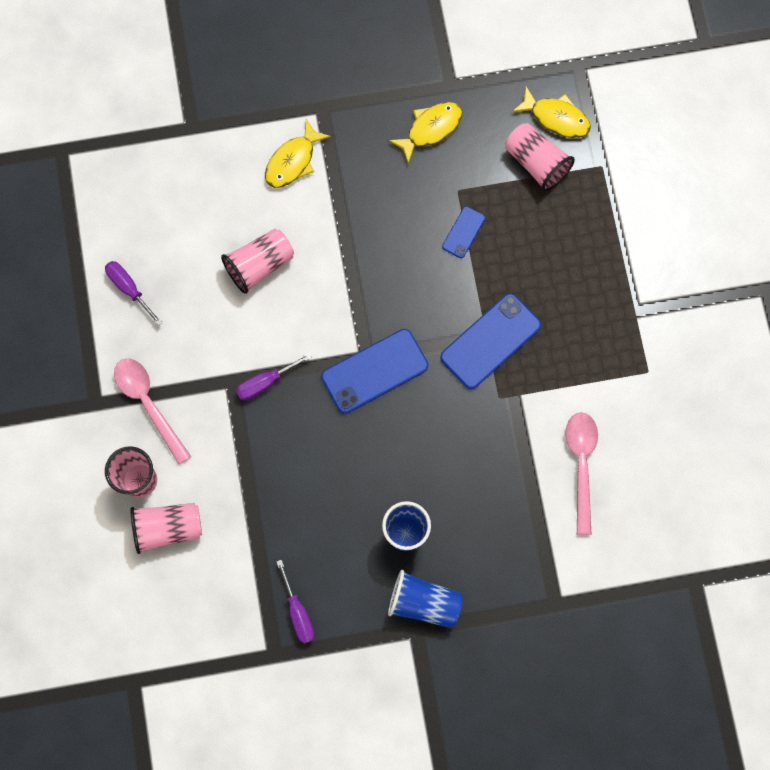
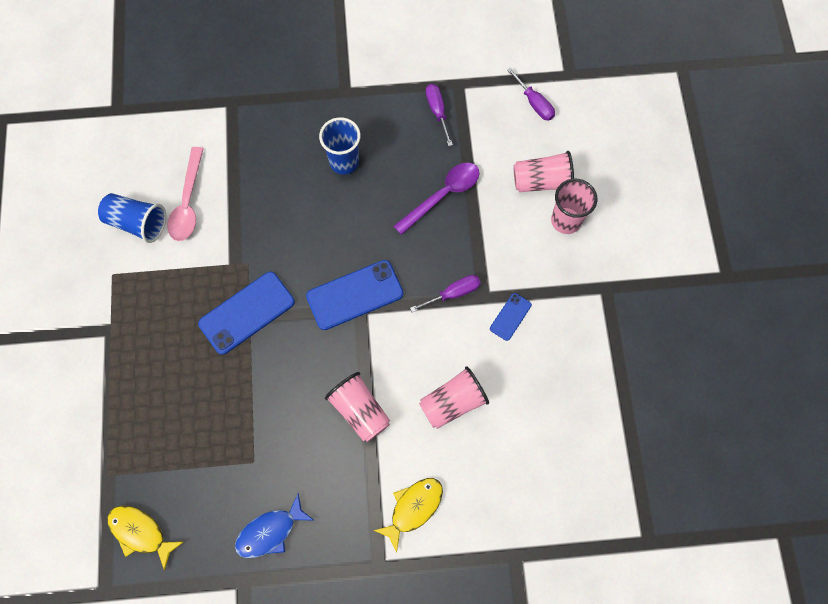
camera: 175 degrees left, 5 degrees down
(129, 288) = (577, 390): purple screwdriver -> purple screwdriver (534, 103)
(148, 404) = (558, 283): pink spoon -> none
(284, 500) = (443, 195): none -> purple spoon
(424, 602) = (336, 111): blue cup -> blue cup (137, 223)
(430, 129) = (270, 531): yellow fish -> blue fish
(463, 232) = (254, 418): blue phone -> blue phone (510, 316)
(536, 163) = (171, 484): pink cup -> pink cup (360, 410)

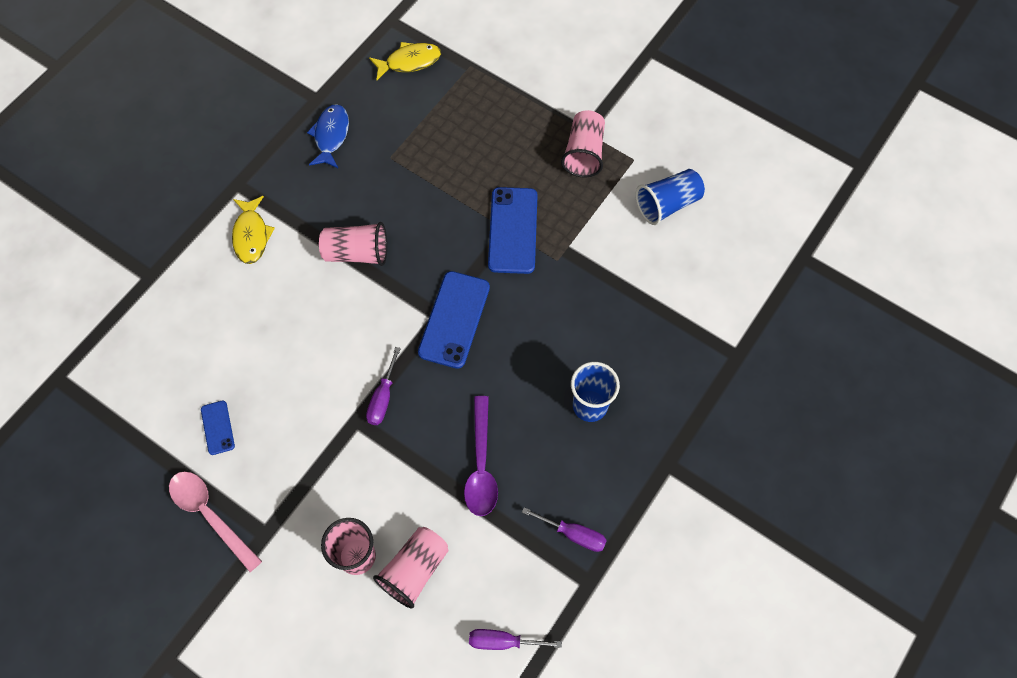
camera: 130 degrees right, 5 degrees down
(188, 202) = (655, 253): pink spoon -> pink spoon (210, 515)
(452, 403) = (296, 323): pink cup -> pink cup (584, 153)
(510, 316) = (319, 427): blue phone -> blue phone (217, 427)

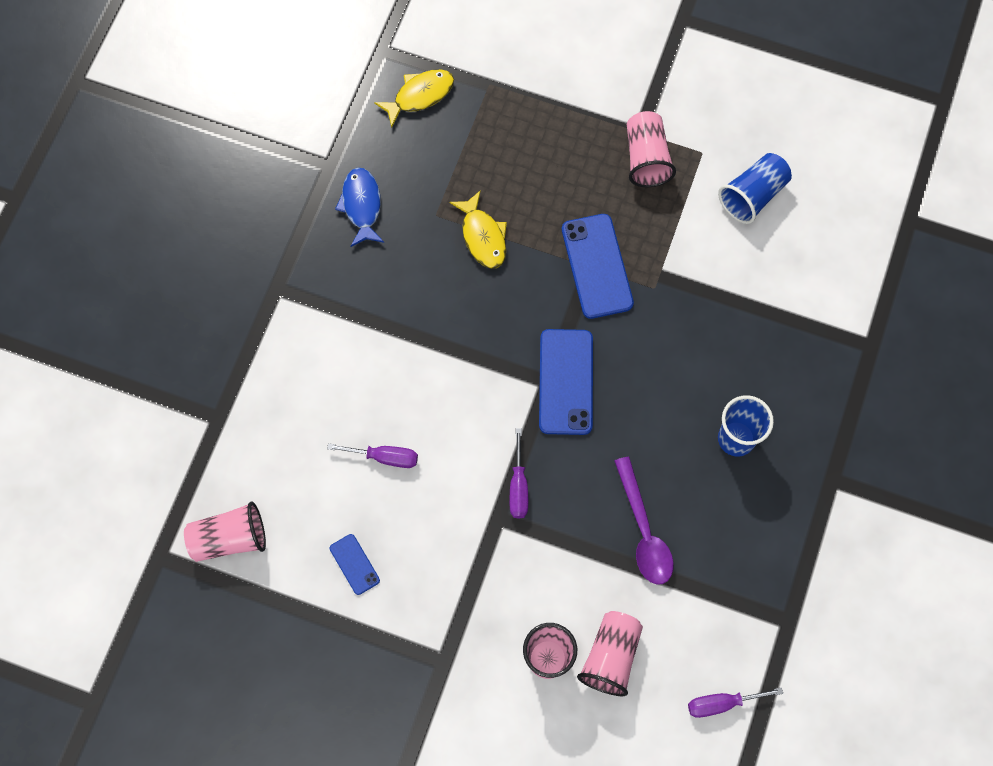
camera: 15 degrees left, 5 degrees up
(210, 515) = (380, 657): pink spoon -> none
(251, 235) = (314, 343): yellow fish -> yellow fish (483, 236)
(357, 253) = (437, 334): pink cup -> pink cup (229, 538)
(573, 534) = (759, 577): purple screwdriver -> purple screwdriver (384, 457)

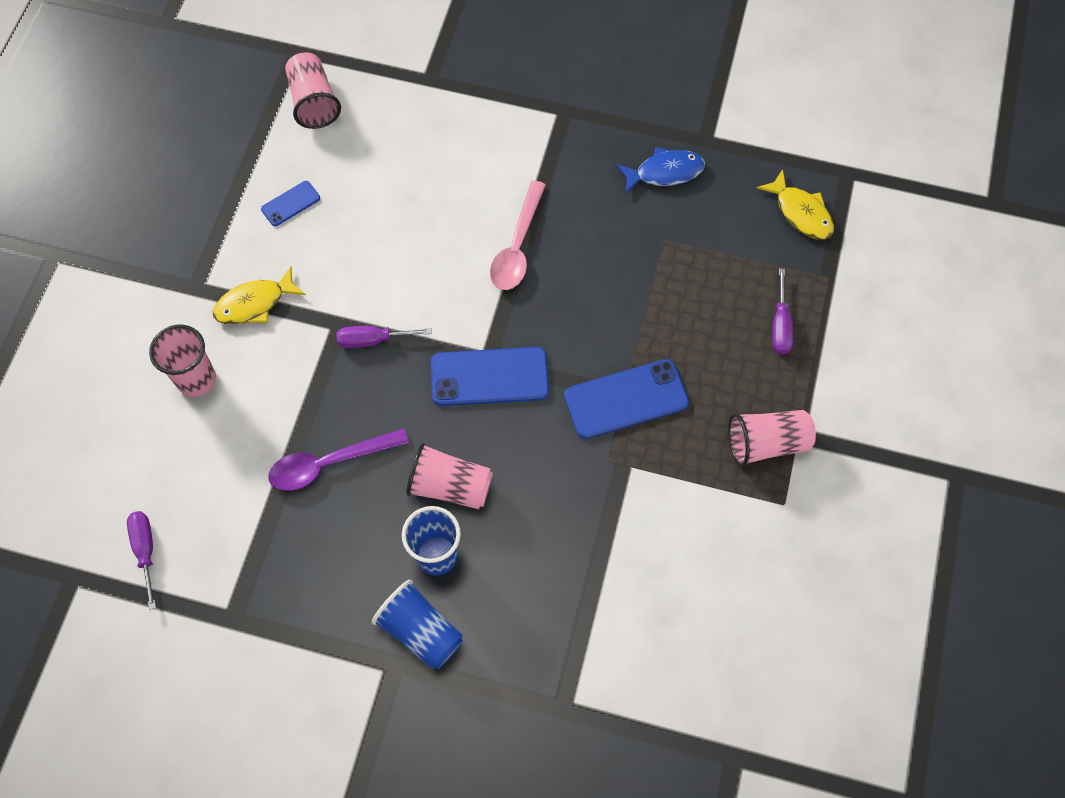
camera: 85 degrees right, 5 degrees down
(384, 457) = (398, 218): purple screwdriver -> purple screwdriver (780, 325)
(429, 346) = (517, 246): none -> pink spoon
(483, 236) = (646, 285): yellow fish -> yellow fish (255, 303)
(610, 656) = (197, 438): pink cup -> pink cup (450, 486)
(752, 195) = (738, 564): blue cup -> blue cup (421, 631)

